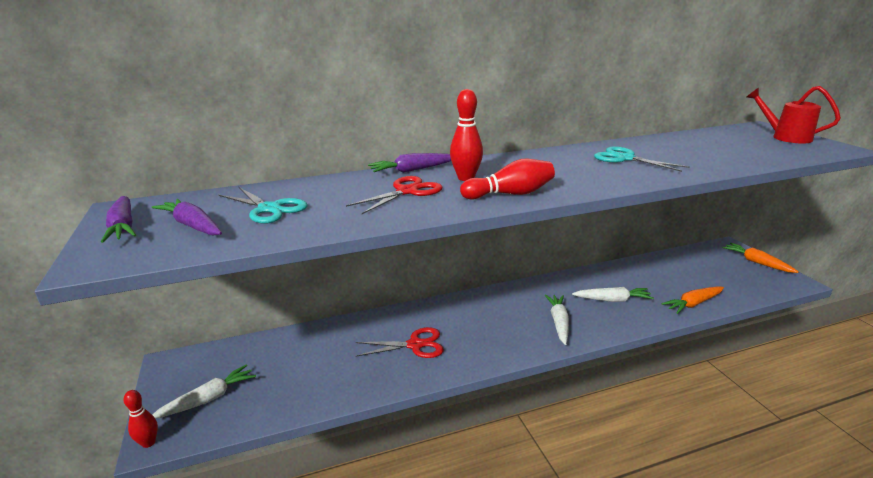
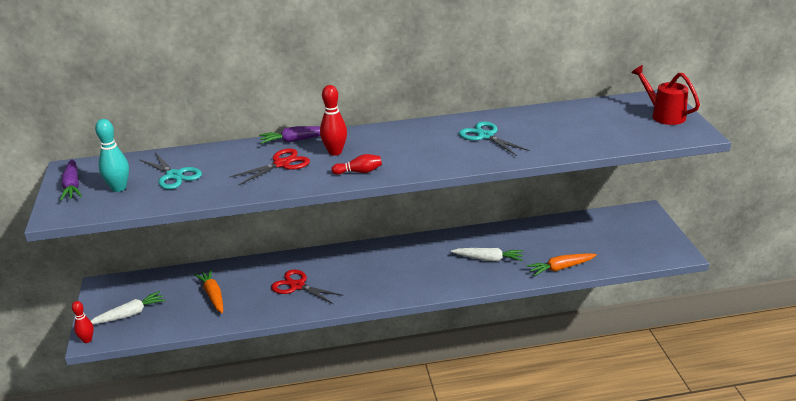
camera: 10 degrees right, 5 degrees up
(192, 226) = (119, 188): purple carrot -> turquoise bowling pin
(415, 345) = (297, 286): red scissors -> red scissors turned 150 degrees counterclockwise
(510, 194) = (359, 172): red bowling pin -> red bowling pin, size x0.66
(558, 323) = (427, 276): white carrot -> none
(757, 262) = (658, 231): orange carrot -> orange carrot (213, 295)

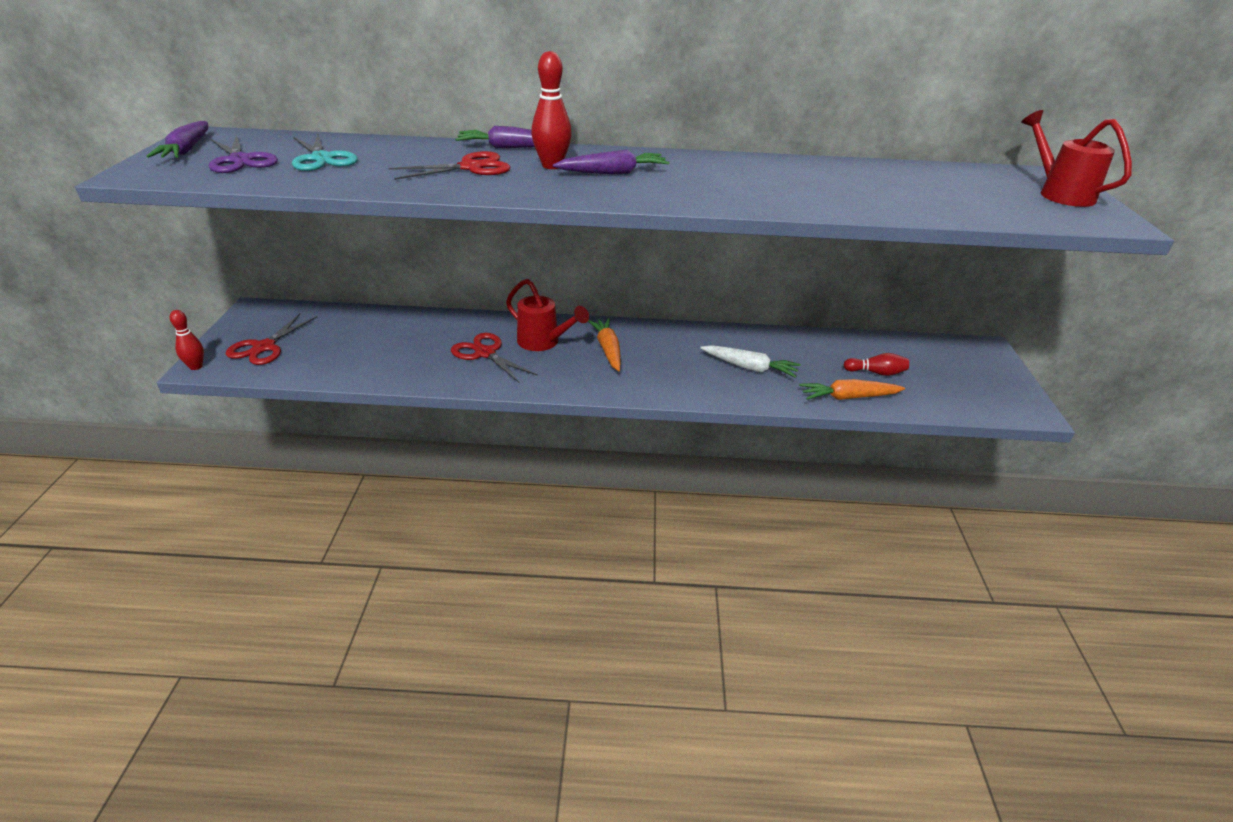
camera: 10 degrees right, 5 degrees up
(119, 188) = (240, 160): turquoise bowling pin -> purple scissors
(129, 314) = (264, 347): white carrot -> red scissors
(213, 295) = (376, 345): orange carrot -> orange carrot (608, 350)
(335, 269) = (543, 342): none -> red watering can
(359, 172) = (571, 190): red bowling pin -> red bowling pin (876, 373)
(378, 151) = (613, 173): none -> purple carrot
(485, 136) = (775, 179): turquoise scissors -> none

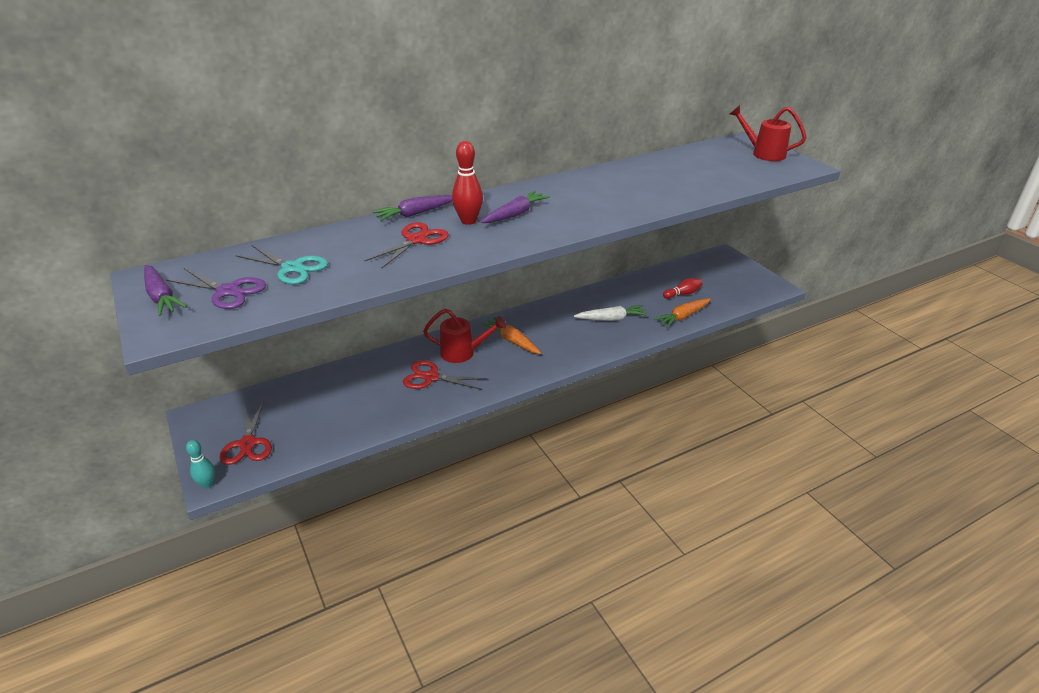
camera: 30 degrees left, 0 degrees up
(196, 366) = (207, 484): red bowling pin -> turquoise bowling pin

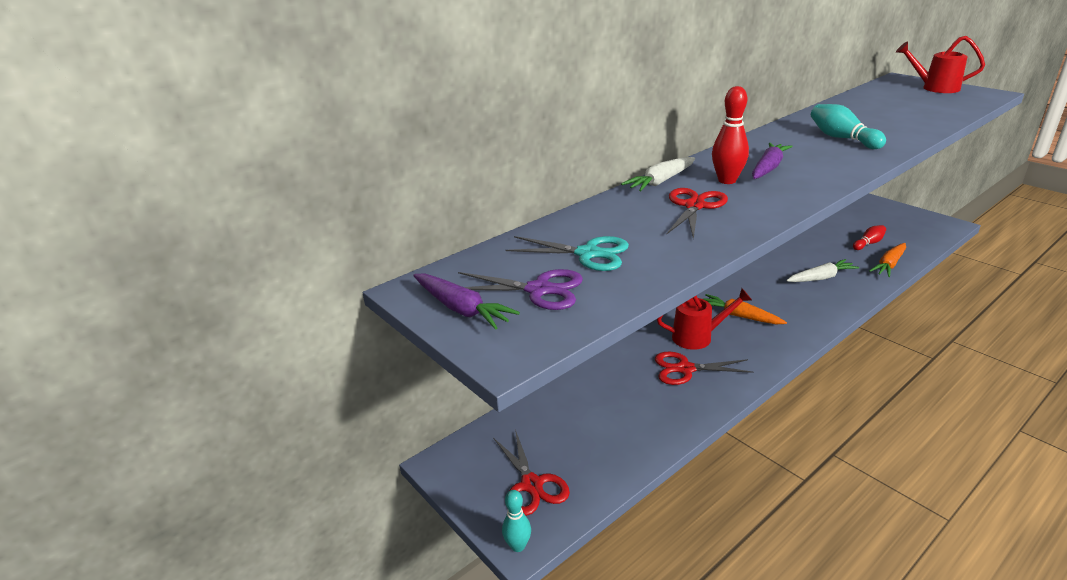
camera: 10 degrees left, 5 degrees down
(416, 214) = (661, 181): purple carrot -> white carrot
(612, 194) = (842, 138): none -> turquoise bowling pin

